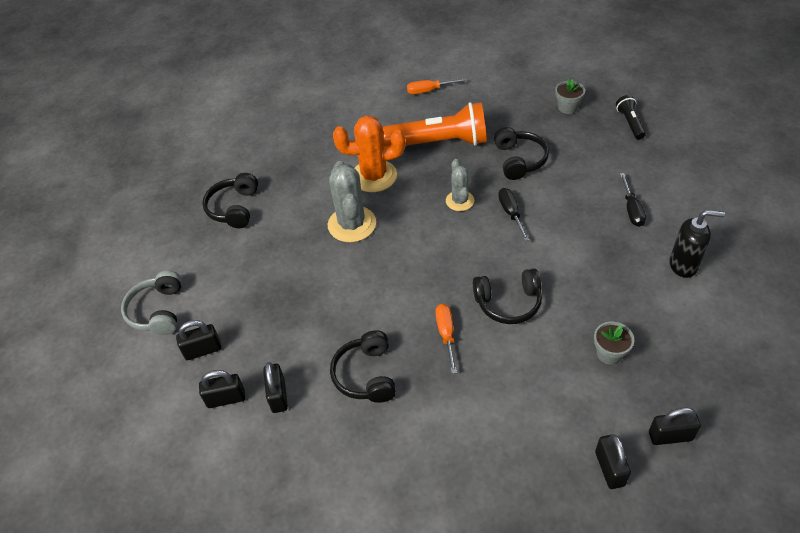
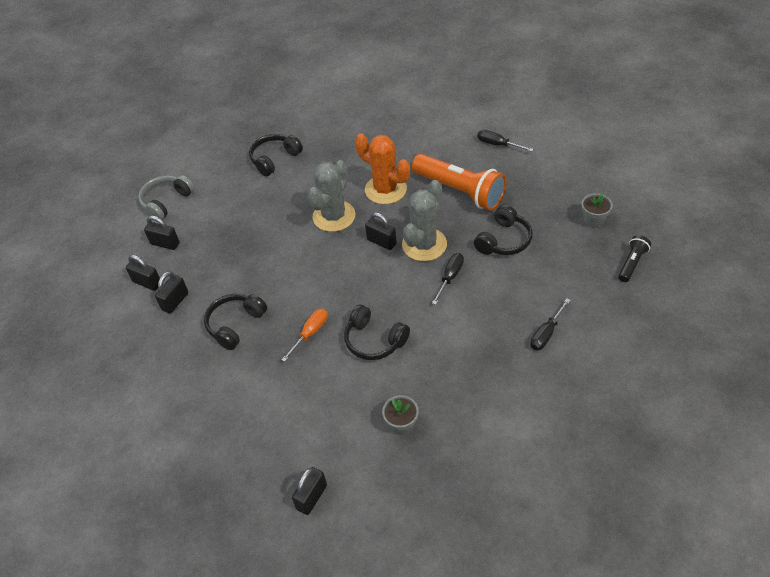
camera: 40 degrees right, 0 degrees up
(428, 90) = (497, 144): orange screwdriver -> black screwdriver
(459, 201) = (424, 245): grey cactus -> grey cactus, size x1.68
(670, 436) = (376, 510): black padlock -> black padlock (381, 242)
(683, 265) = (535, 402): black soap dispenser -> none

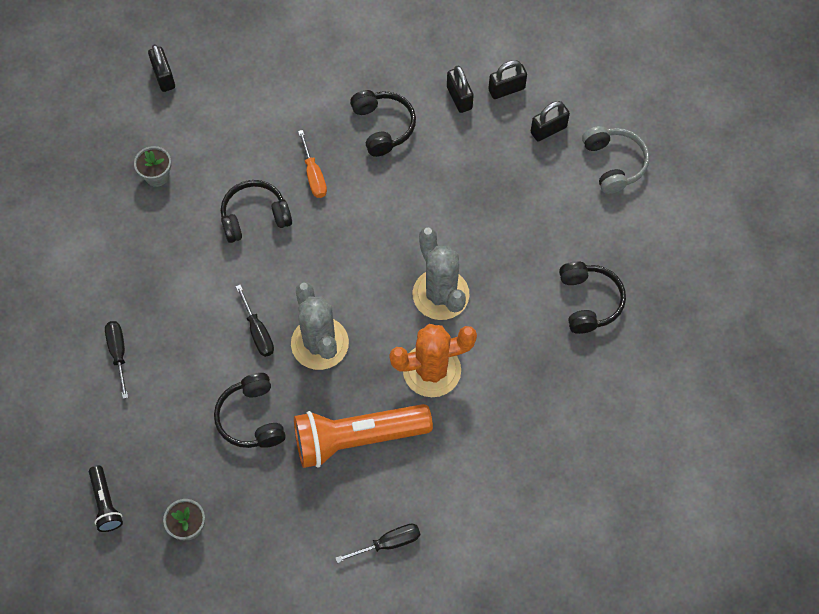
camera: 125 degrees right, 15 degrees up
(381, 242) = (362, 310): black padlock -> none

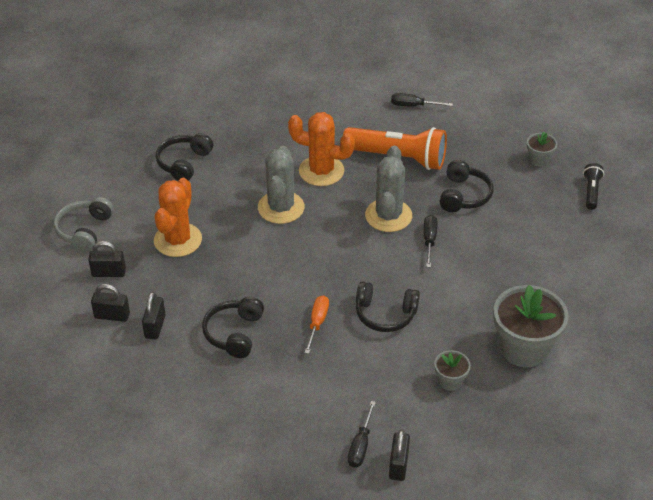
camera: 150 degrees left, 20 degrees down
(102, 245) = (524, 348): none -> grey flower pot
(118, 353) = (543, 270): black screwdriver -> black screwdriver (360, 446)
(514, 199) = (178, 240): none -> orange cactus

